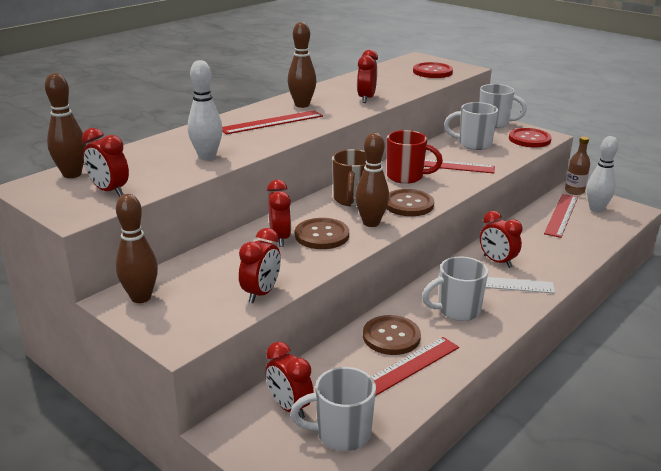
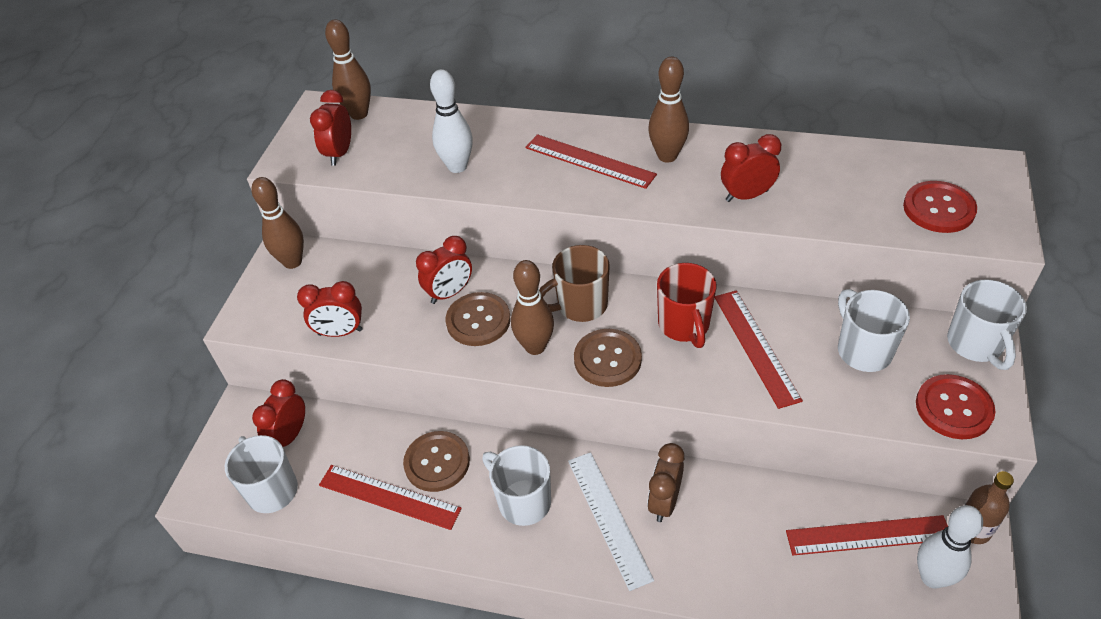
camera: 65 degrees right, 20 degrees up
(497, 261) = (664, 502): red clock -> brown clock

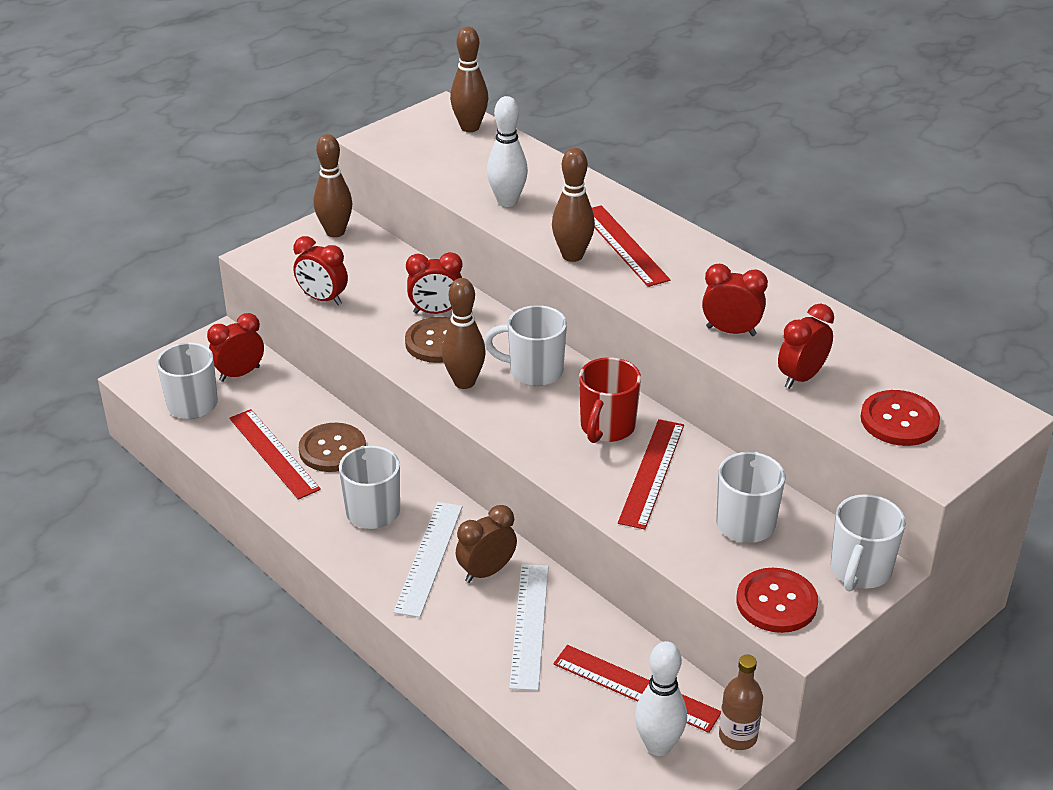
camera: 30 degrees right, 10 degrees down
(340, 153) = (423, 151): red clock -> red clock (801, 377)
(580, 306) = (534, 371): brown mug -> white mug
(607, 359) = (514, 419): brown button -> none
(667, 156) = (697, 271): brown bowling pin -> brown bowling pin (572, 256)
(742, 530) = (529, 625): none -> white ruler

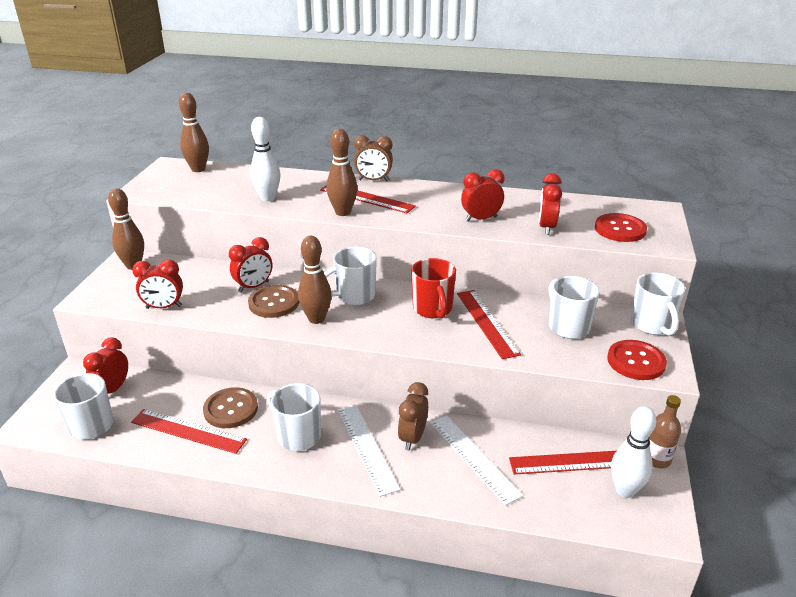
camera: 35 degrees left, 5 degrees down
(662, 221) = (373, 180): none -> brown clock

